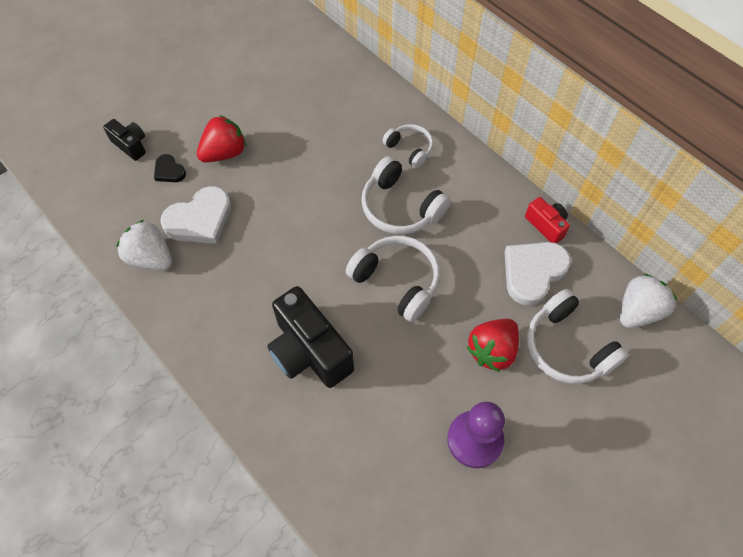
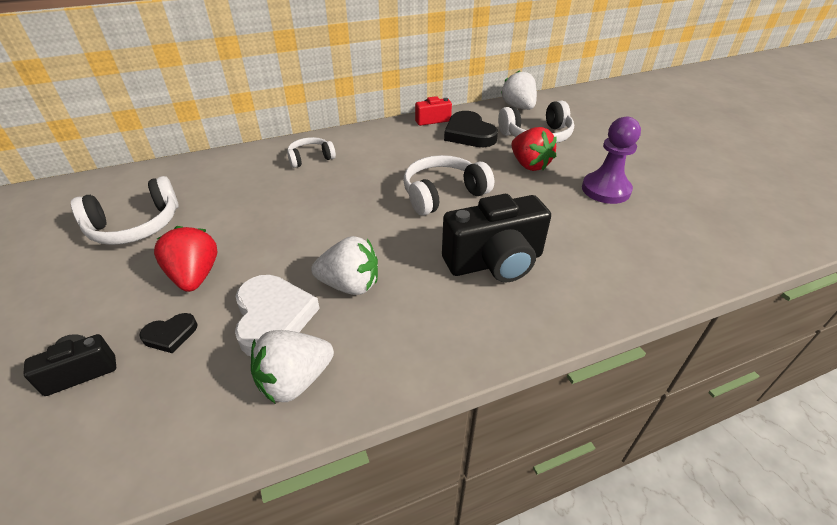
camera: 70 degrees left, 20 degrees down
(246, 253) = (350, 285): none -> white strawberry
(400, 207) = (368, 176): white headphones -> white headphones (135, 226)
(532, 272) = (469, 134): white heart -> black heart

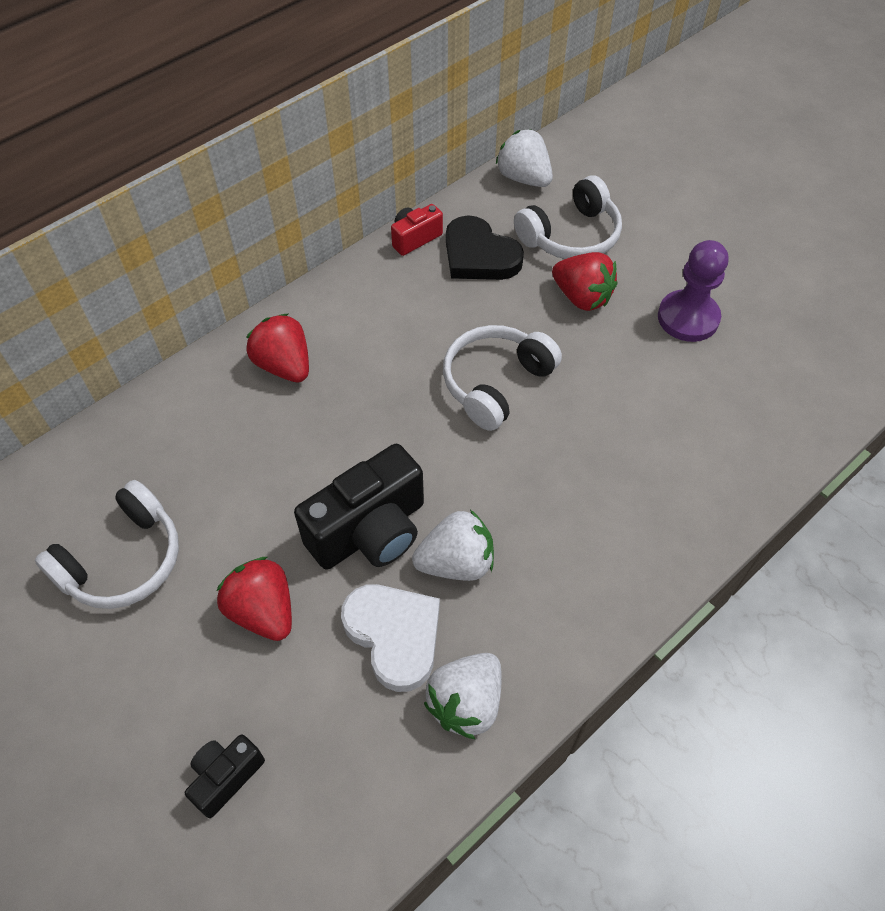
camera: 20 degrees left, 15 degrees up
(170, 335) = (292, 698): black heart -> none
(310, 158) = (284, 366): white headphones -> red strawberry
(495, 262) = (603, 476): black camera -> black camera (370, 531)

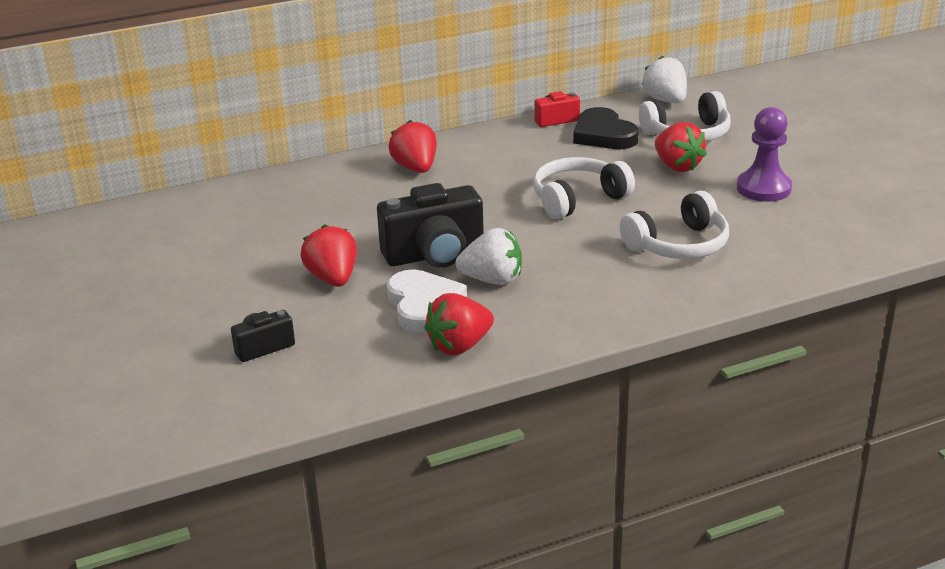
camera: 20 degrees right, 25 degrees down
(123, 560) = (246, 240): white headphones -> white headphones (678, 245)
(466, 703) = (459, 346): white strawberry -> red strawberry

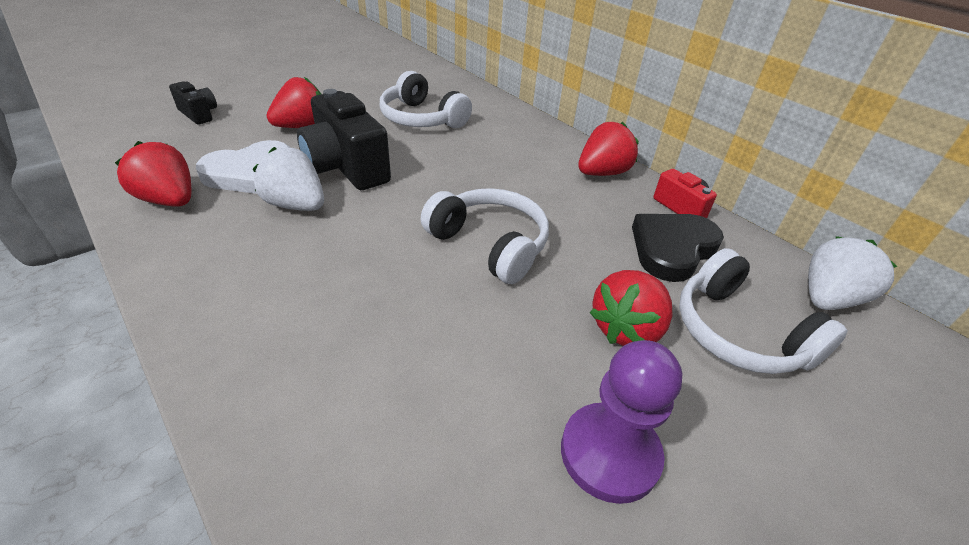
camera: 70 degrees right, 10 degrees up
(415, 168) = (514, 139): red strawberry -> red strawberry (602, 173)
(492, 280) = (296, 205): white strawberry -> white strawberry turned 135 degrees clockwise
(678, 245) = (388, 350): white headphones -> white headphones (422, 118)

